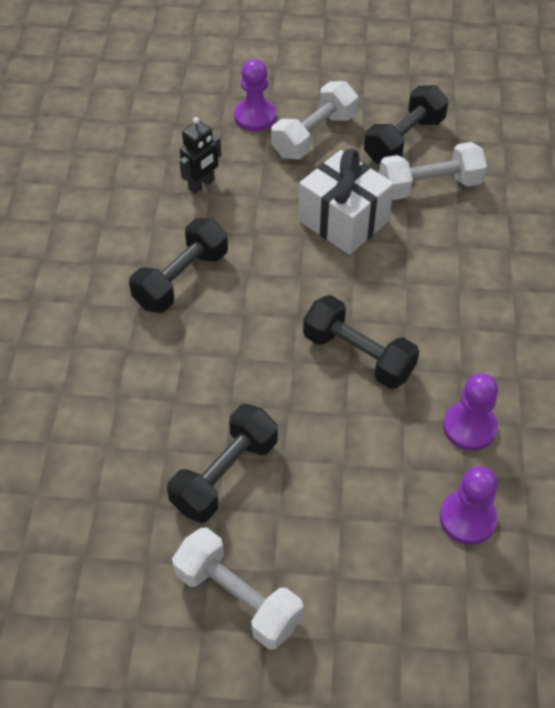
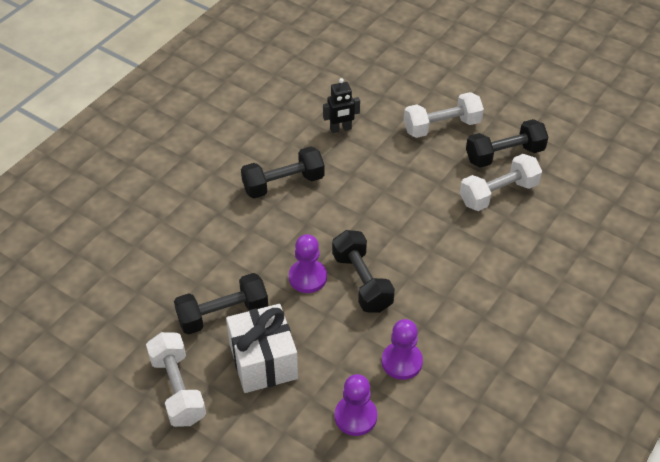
camera: 30 degrees right, 5 degrees down
(255, 117) = (410, 98): purple pawn -> purple pawn (307, 277)
(343, 221) = (418, 191): white gift -> white gift (263, 361)
(429, 186) = (498, 193): white dumbbell -> white dumbbell turned 45 degrees counterclockwise

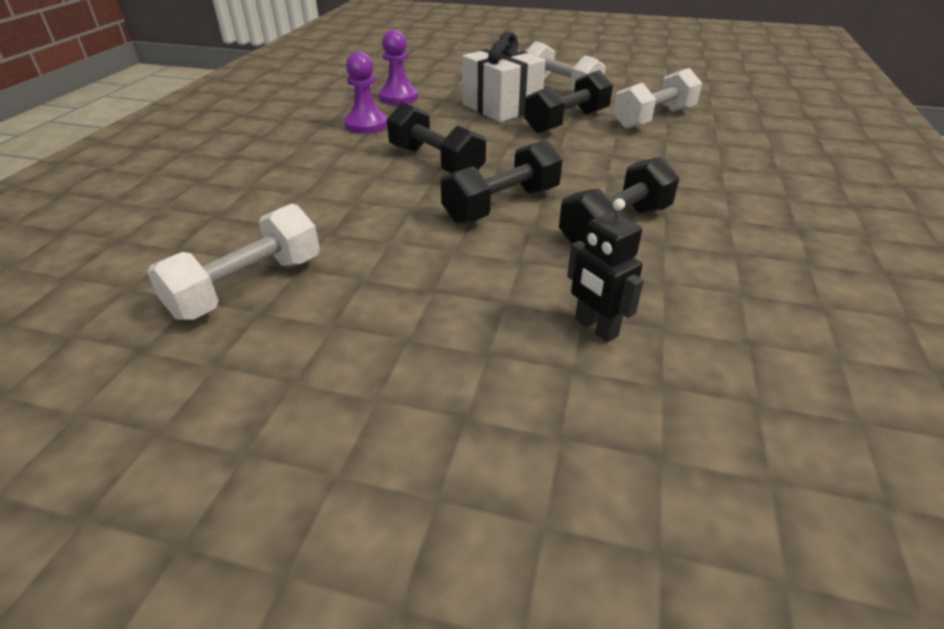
camera: 160 degrees right, 10 degrees down
(307, 277) = (502, 155): purple pawn -> none
(340, 129) = (595, 328): black robot -> black robot turned 90 degrees counterclockwise
(442, 126) = (380, 389): white dumbbell -> white dumbbell (654, 118)
(504, 155) = (227, 359): black dumbbell -> black dumbbell (502, 205)

